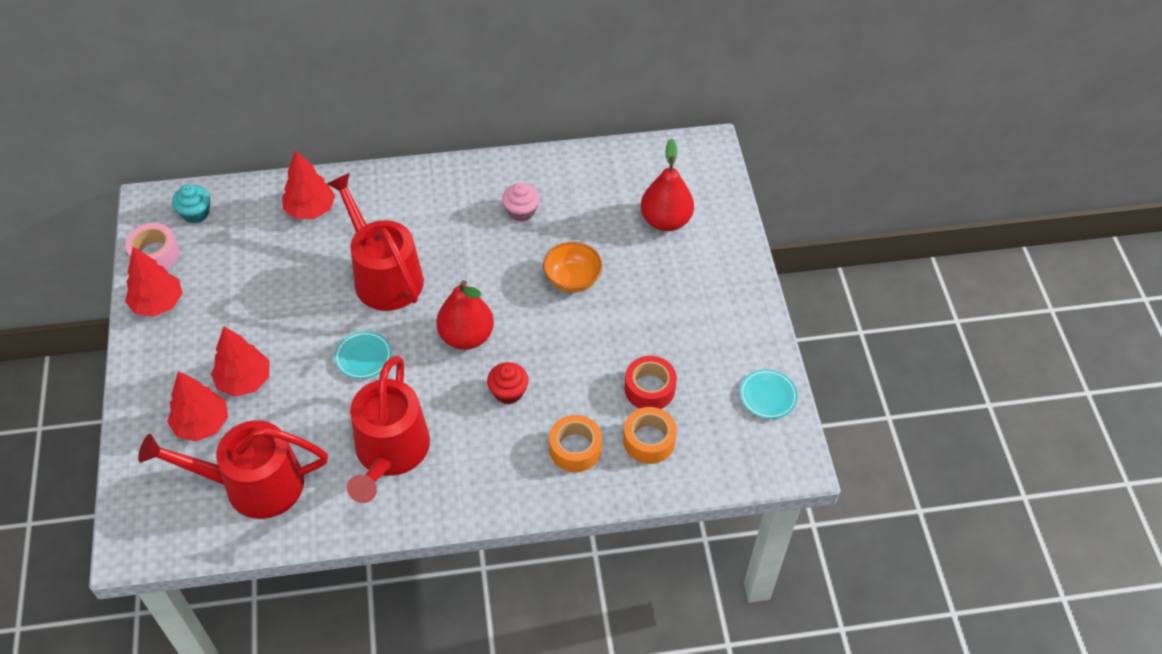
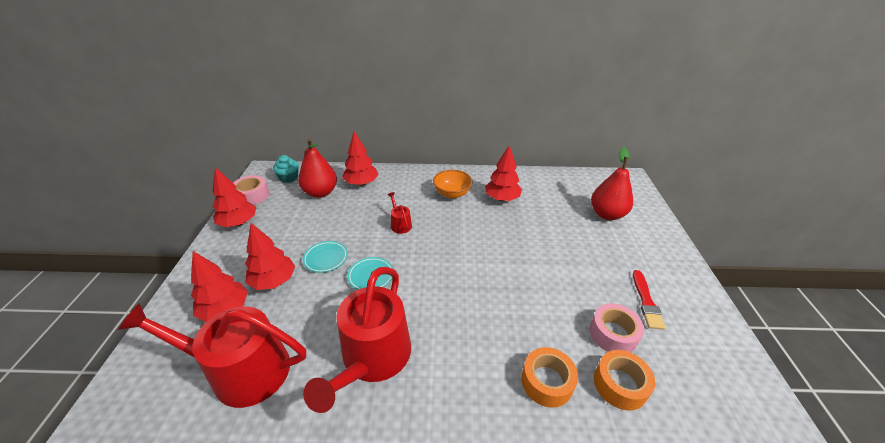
camera: 10 degrees right, 15 degrees down
(384, 275) = (400, 224): red watering can -> red watering can, size x0.42
(466, 336) = (454, 271): red pear -> red pear (320, 193)
(508, 392) = (485, 319): red cupcake -> none
(521, 211) = (502, 198): pink cupcake -> red tree
(572, 279) = (539, 242): orange bowl -> orange bowl (452, 193)
(649, 388) = (613, 334): red tape -> pink tape
(693, 344) = (646, 301): none -> red brush
(767, 396) = (730, 357): turquoise plate -> turquoise plate (326, 258)

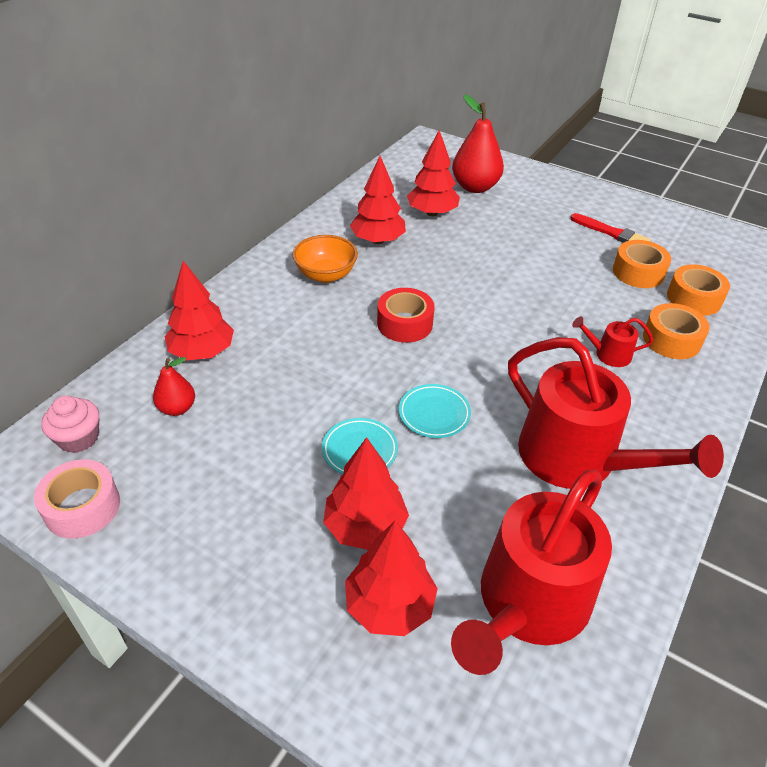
camera: 60 degrees left, 5 degrees up
(238, 223) = (158, 546): red tree -> red tree (432, 213)
(289, 178) = (78, 438): turquoise cupcake -> pink cupcake
(320, 193) = (177, 408): red pear -> red pear, size x0.55
(400, 224) = (348, 348): red watering can -> red watering can (608, 354)
(438, 236) = (405, 324): none -> red tape
(613, 334) = (638, 272): pink tape -> orange tape

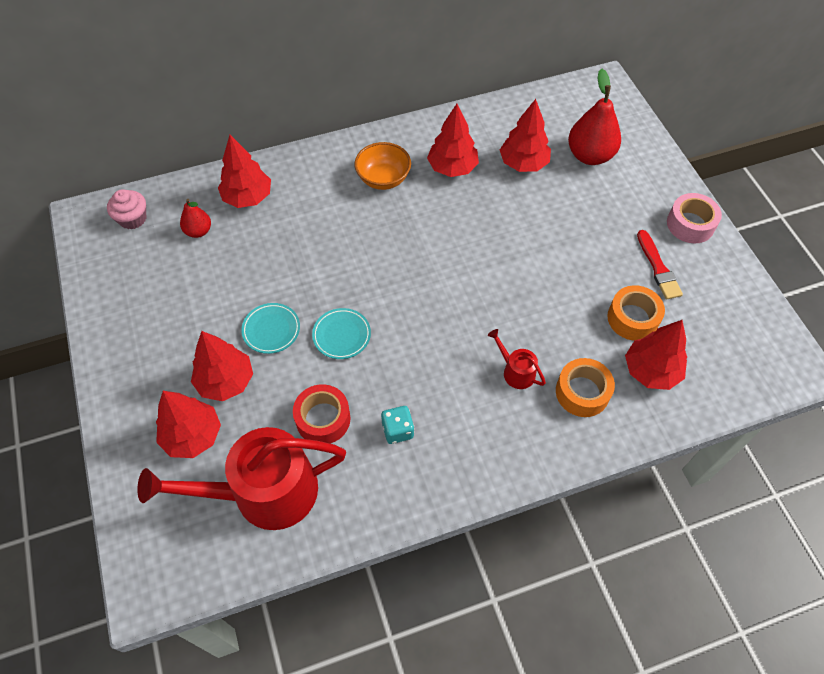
camera: 40 degrees right, 15 degrees up
(82, 507) = (100, 266): pink tape -> pink tape (690, 224)
(405, 324) = (395, 253): red tape -> red tape (323, 419)
(577, 459) = (397, 430): red watering can -> turquoise dice
(694, 298) = (651, 371): orange tape -> red tree

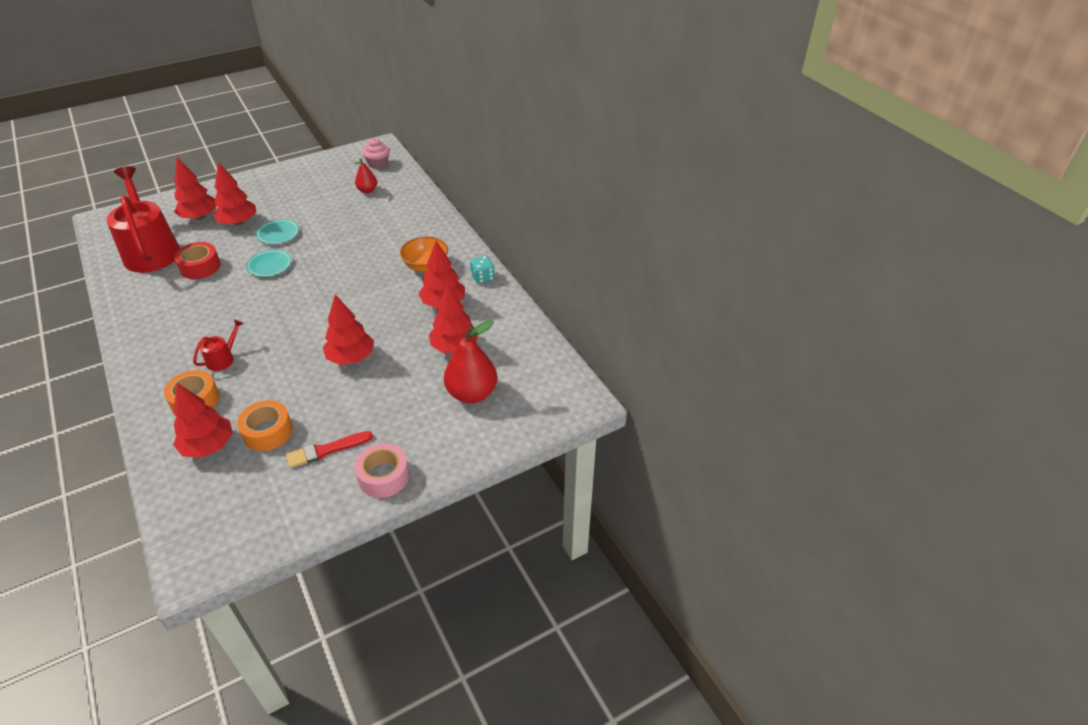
camera: 80 degrees right, 15 degrees down
(248, 197) = (400, 205): red tree -> red tree (351, 357)
(397, 430) = (183, 302): turquoise dice -> turquoise dice (482, 277)

